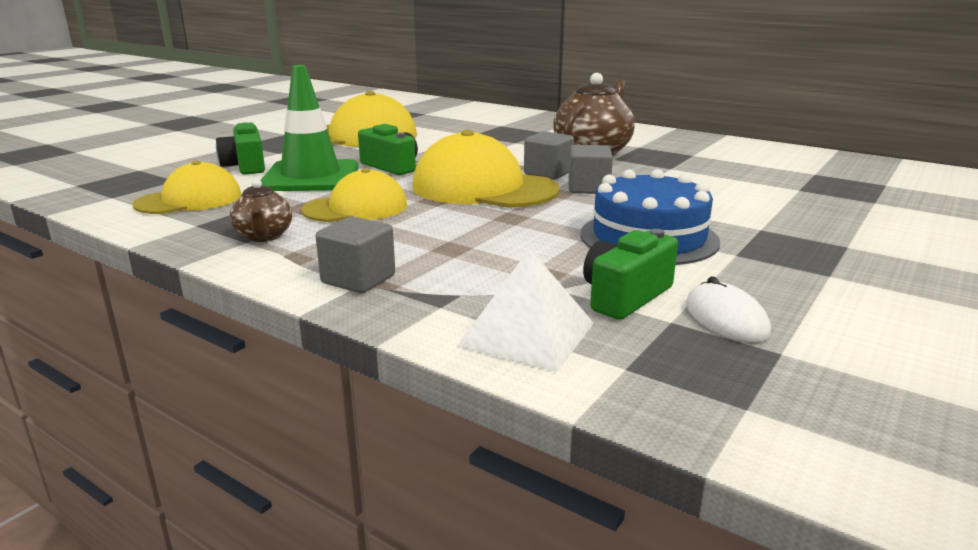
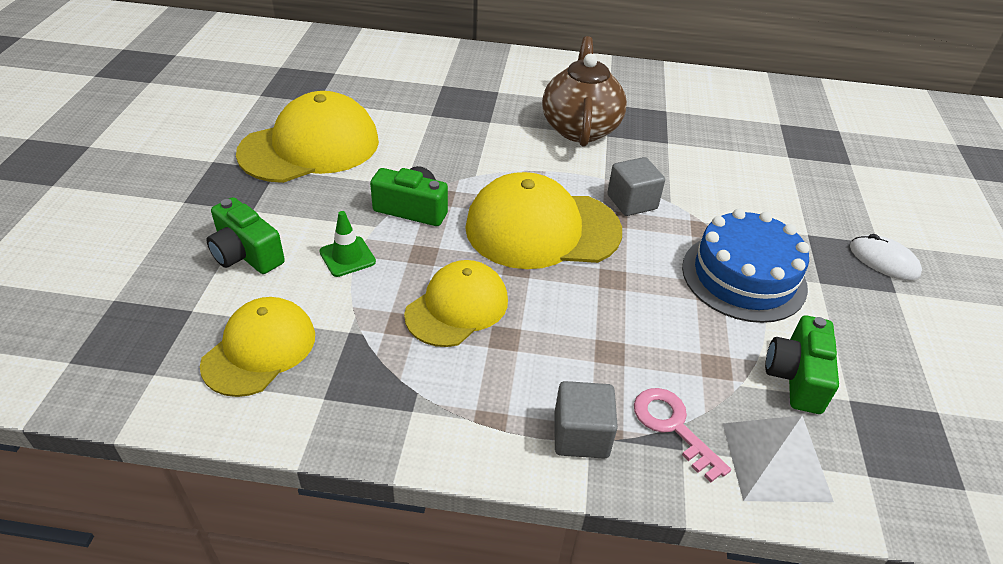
camera: 30 degrees left, 20 degrees up
(264, 236) = (420, 394): brown teapot -> none
(311, 177) = (347, 257): green traffic cone -> green traffic cone, size x0.45
(449, 293) = (673, 427): none -> pink key
(548, 173) = (574, 182): grey cube -> none
(726, 318) = (879, 381): white mouse -> white mouse (883, 260)

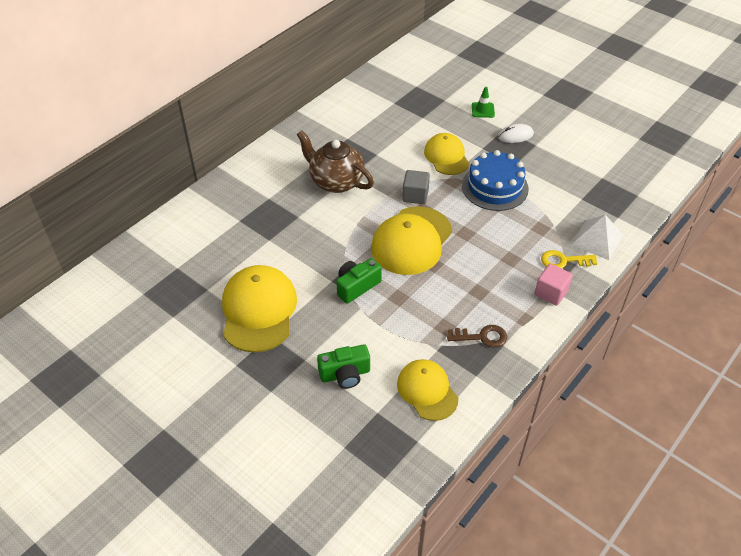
camera: 55 degrees left, 5 degrees up
(347, 257) = (378, 330): green traffic cone -> green traffic cone (483, 110)
(411, 376) = (482, 337): none -> brown key
(457, 307) = (447, 300): yellow cap -> yellow cap (446, 156)
(581, 435) = (551, 293): grey cube -> pink cube
(673, 427) = (563, 261): pink key -> yellow key
(796, 377) = (561, 207): green camera -> none

